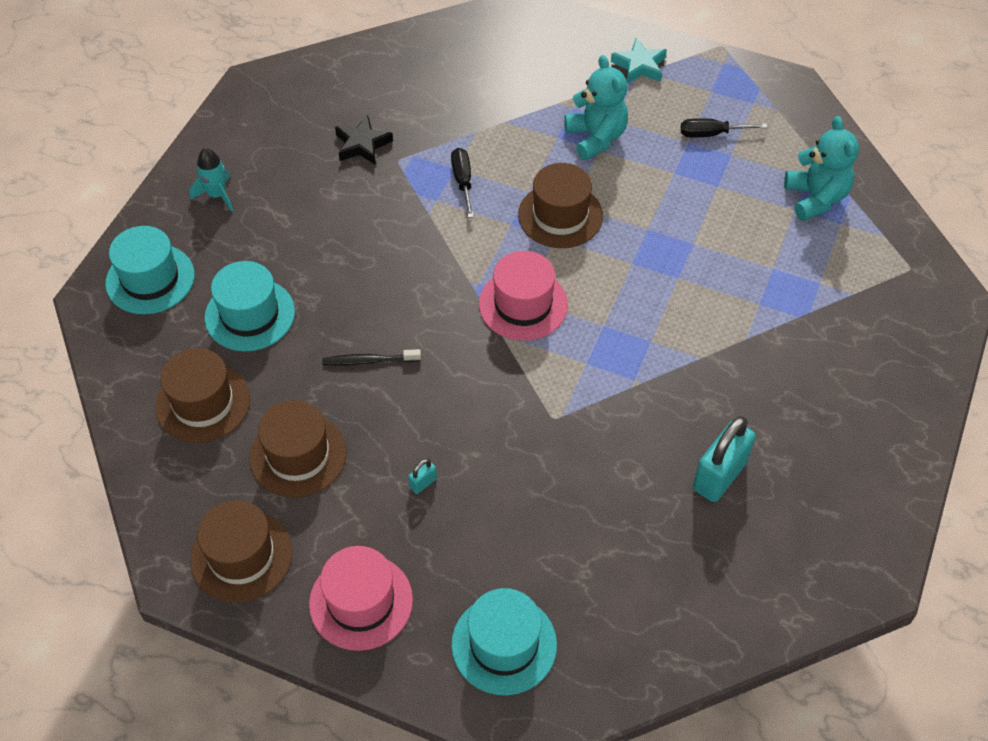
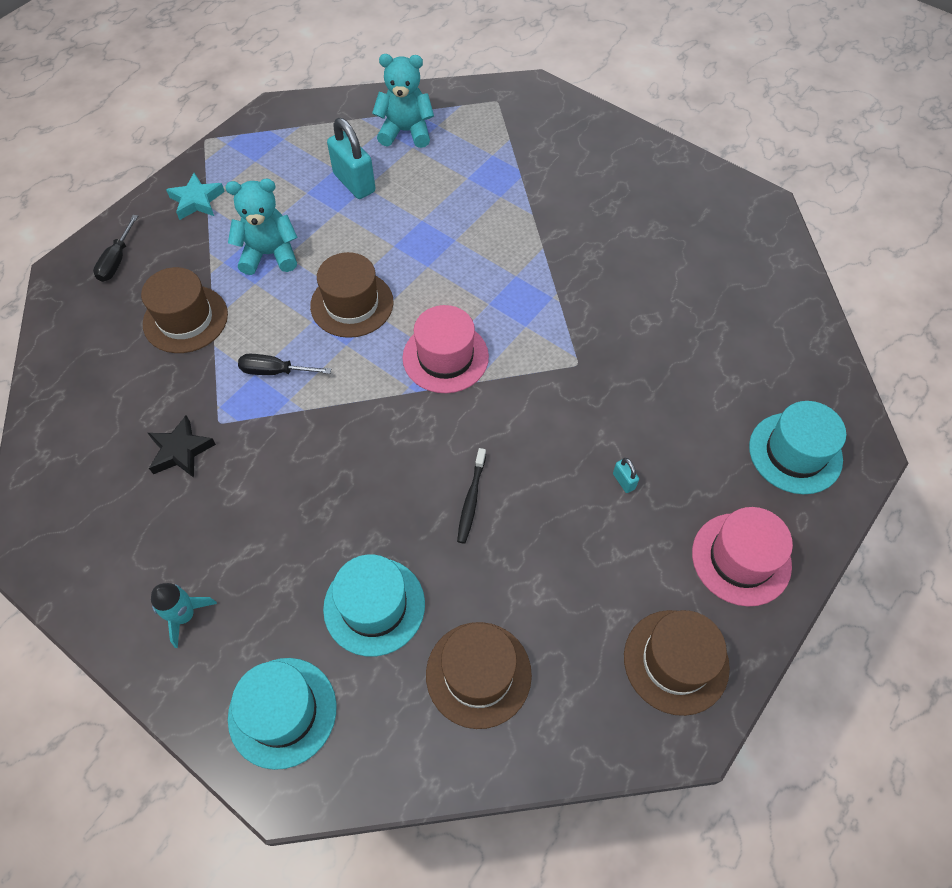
camera: 75 degrees left, 5 degrees up
(298, 455) = (568, 587): brown hat -> brown hat (185, 319)
(711, 134) = (305, 174): black screwdriver -> black screwdriver (117, 260)
(719, 476) = (659, 267): turquoise padlock -> turquoise padlock (354, 183)

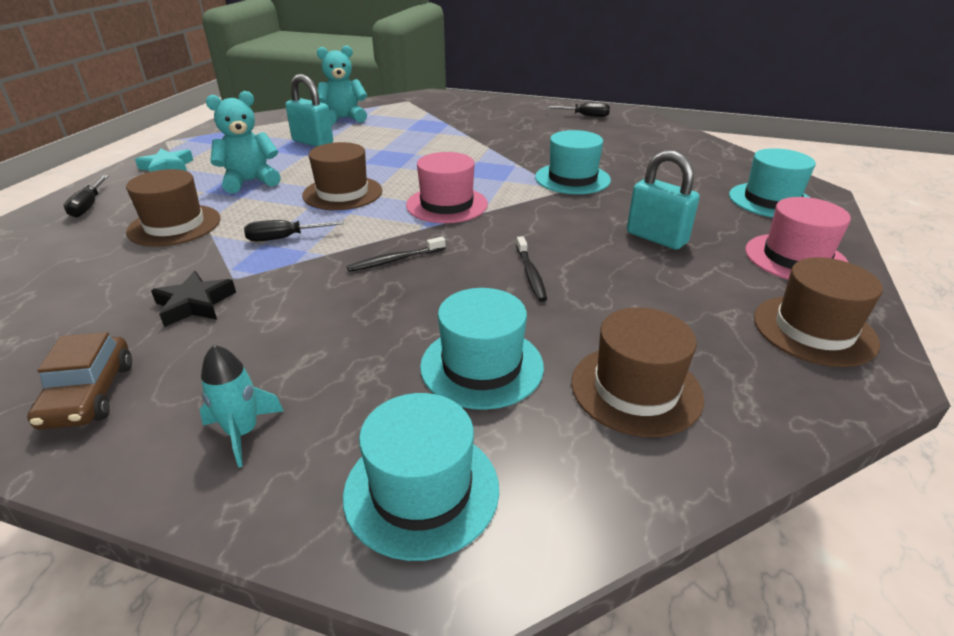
camera: 20 degrees left, 25 degrees down
(92, 538) = (89, 394): none -> brown car
(360, 439) = (395, 260): none -> black toothbrush
(601, 344) = (572, 179): none -> turquoise hat
(623, 481) = (656, 238): turquoise padlock -> turquoise padlock, size x2.29
(699, 198) = (585, 116): none -> black screwdriver

